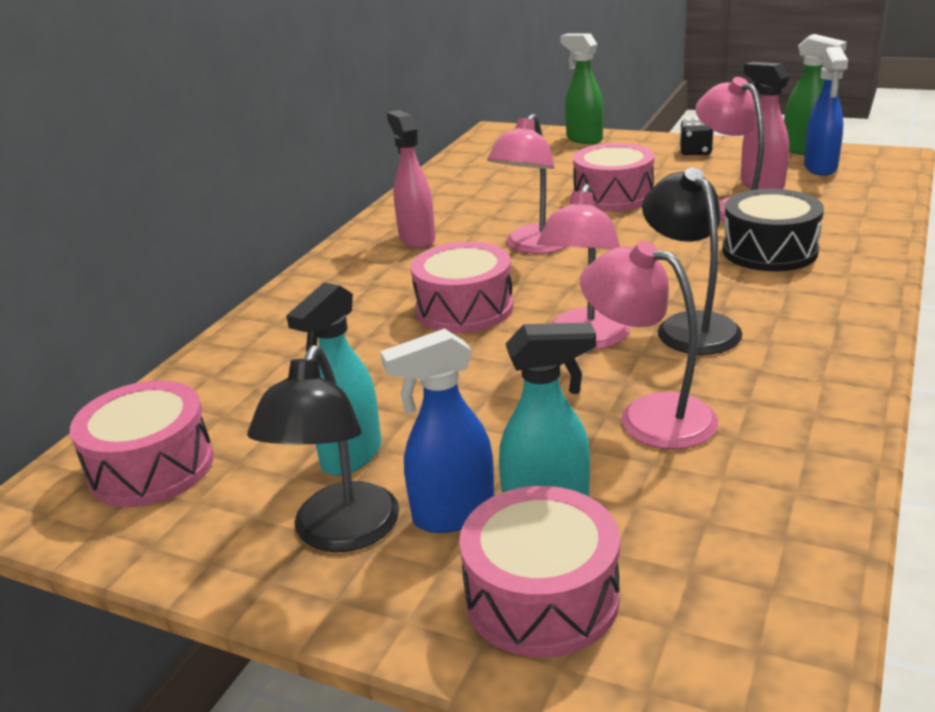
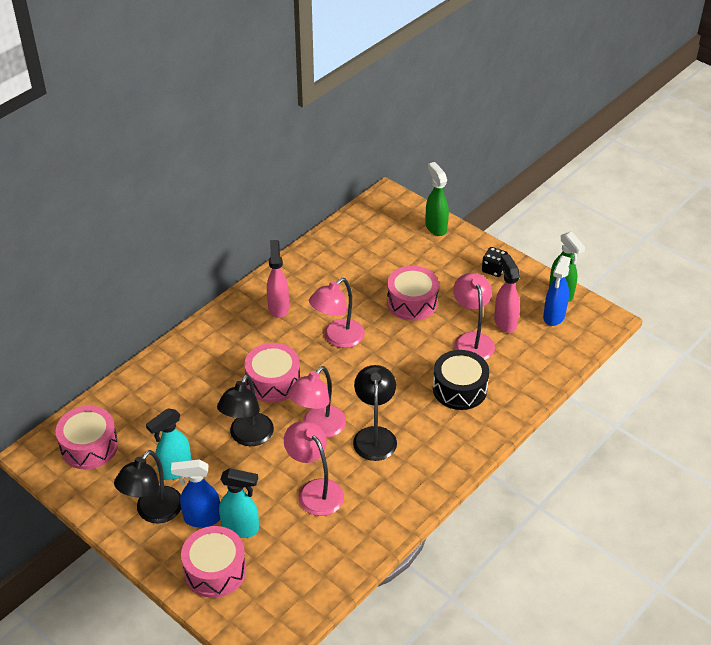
camera: 15 degrees right, 15 degrees up
(467, 379) = (248, 437): none -> black lamp

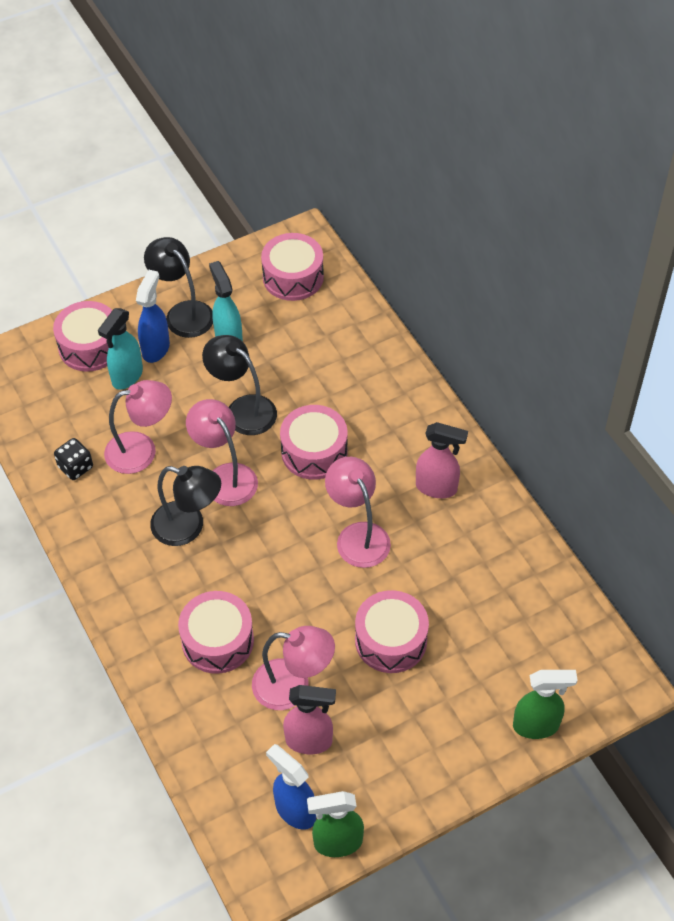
camera: 110 degrees right, 10 degrees up
(459, 389) = (217, 640): black drum -> pink drum
(493, 269) = (418, 769): black dice -> black dice (75, 467)

